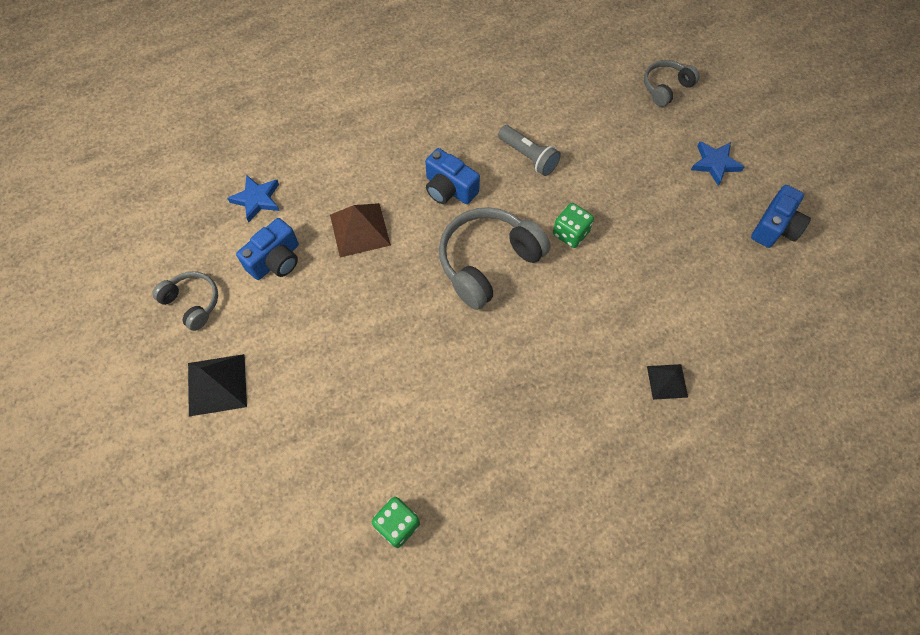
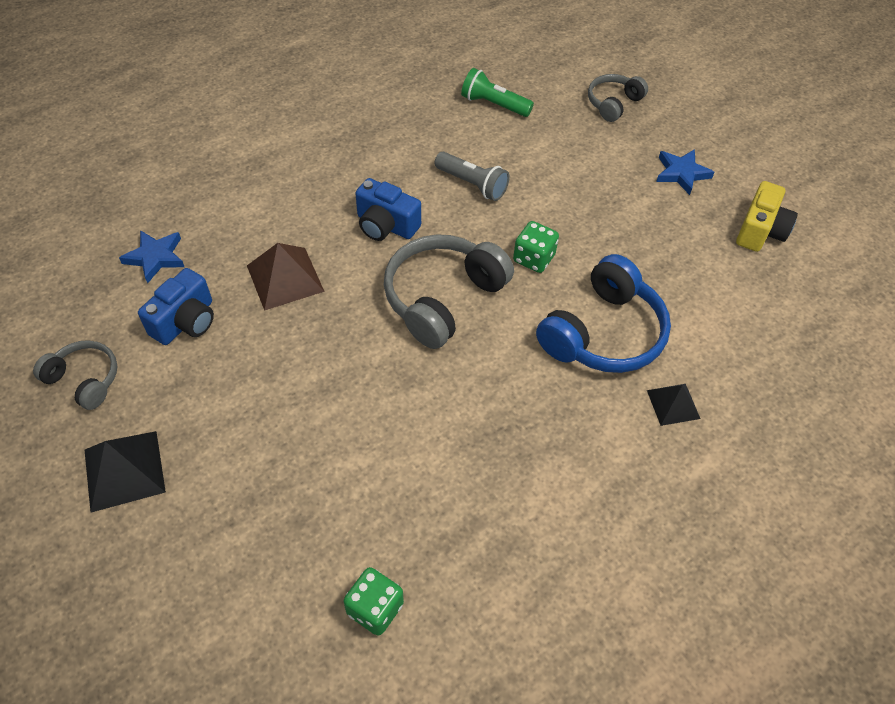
camera: 10 degrees left, 10 degrees down
(559, 79) = (494, 104): none -> green flashlight
(619, 310) = (603, 333): none -> blue headphones
(775, 227) = (760, 231): blue camera -> yellow camera

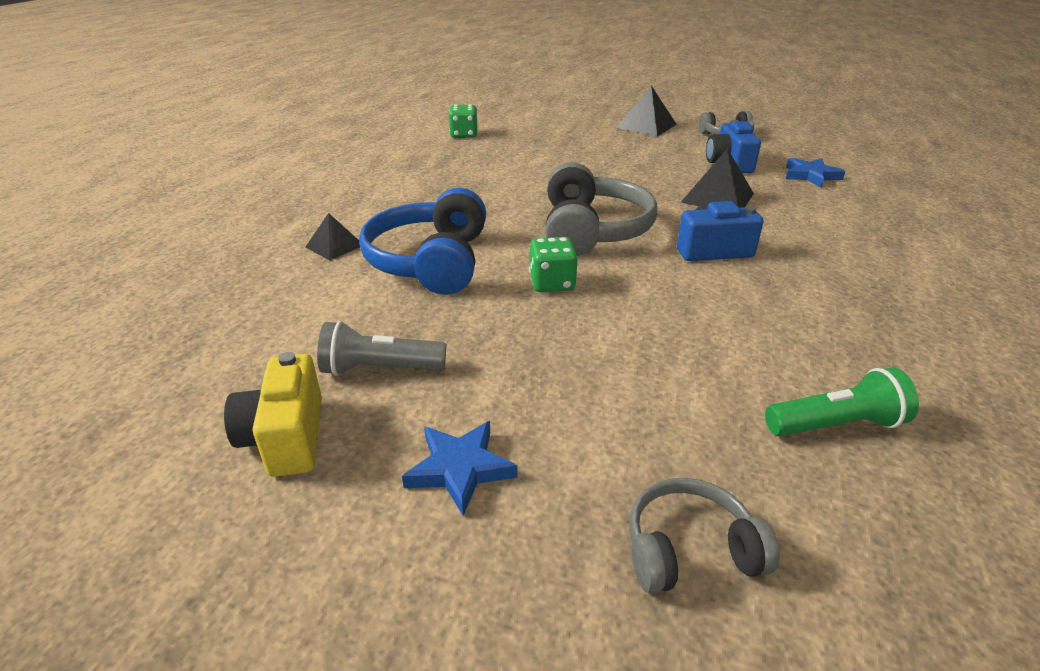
camera: 145 degrees right, 20 degrees down
(285, 278) = (717, 197): brown pyramid -> black pyramid
(472, 184) = (698, 314): grey flashlight -> grey flashlight (380, 369)
(613, 103) = (690, 550): grey headphones -> grey headphones turned 105 degrees counterclockwise

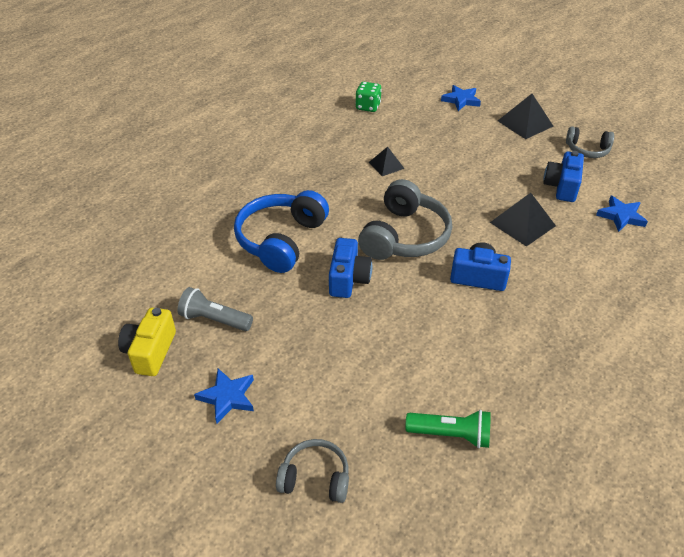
camera: 20 degrees right, 10 degrees up
(335, 246) = (227, 210): black pyramid -> black pyramid (386, 165)
(552, 283) = (348, 279): green dice -> blue camera
(564, 118) = (461, 100): none -> blue star

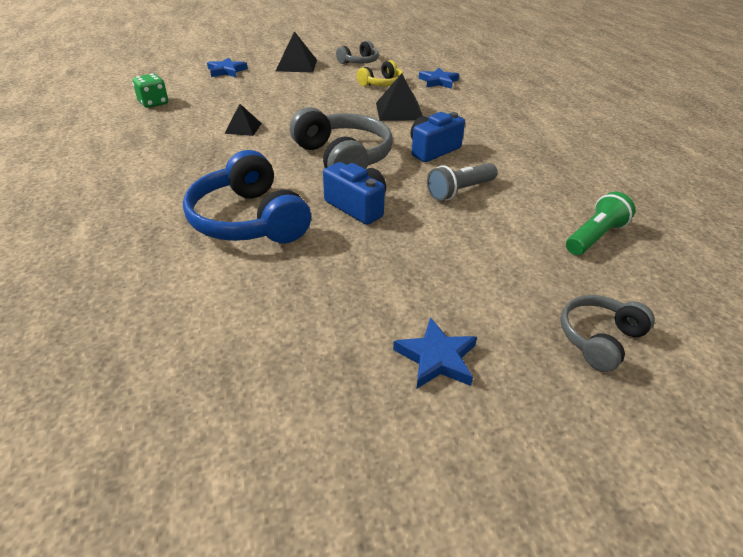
camera: 55 degrees left, 5 degrees down
(150, 352) = (293, 399): yellow camera -> none
(214, 319) = (305, 317): grey flashlight -> grey flashlight (460, 191)
(562, 187) = (382, 84): blue camera -> yellow headphones

